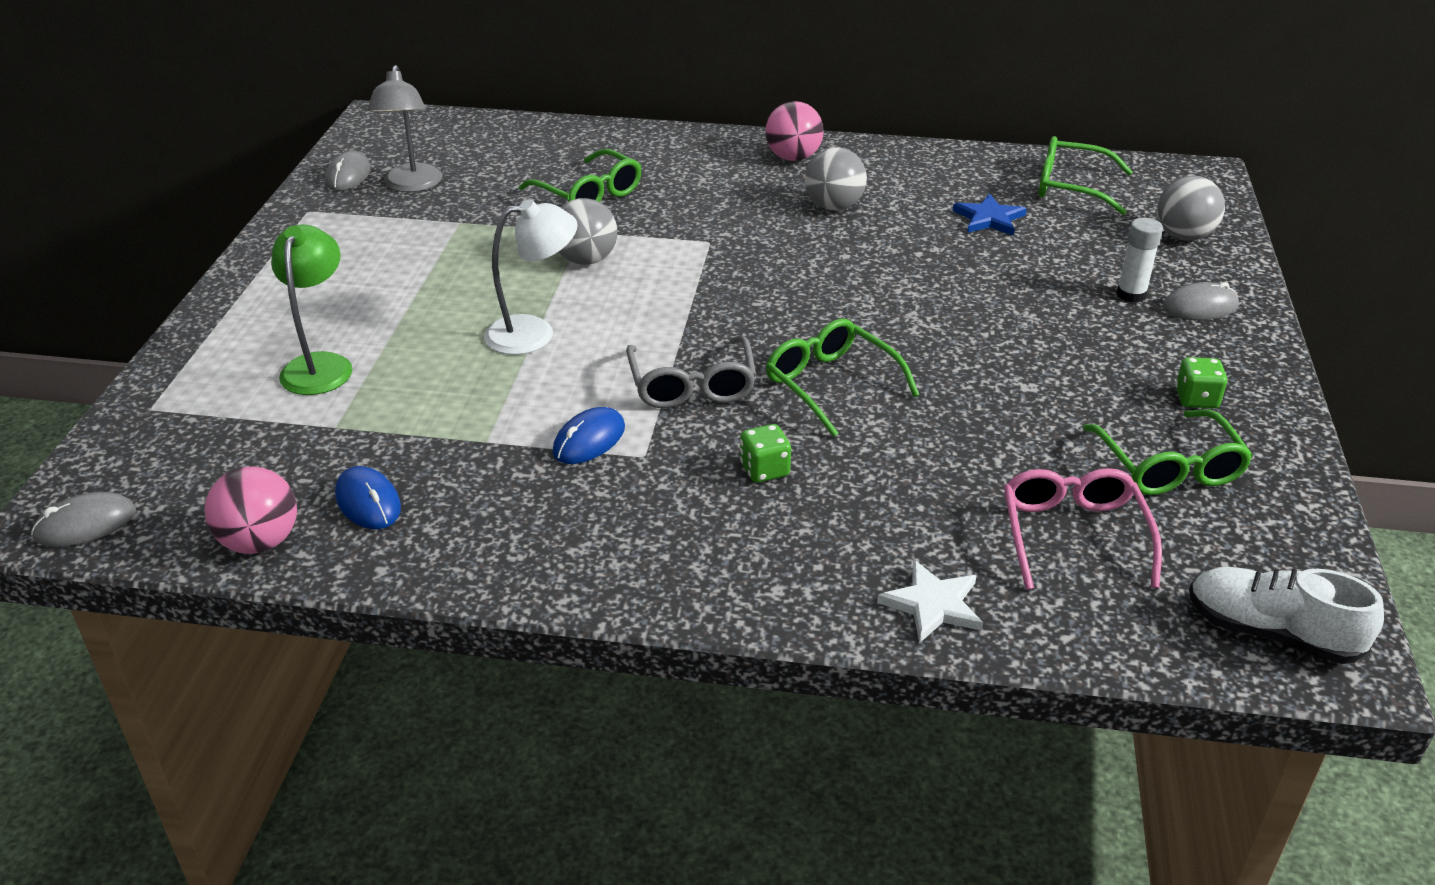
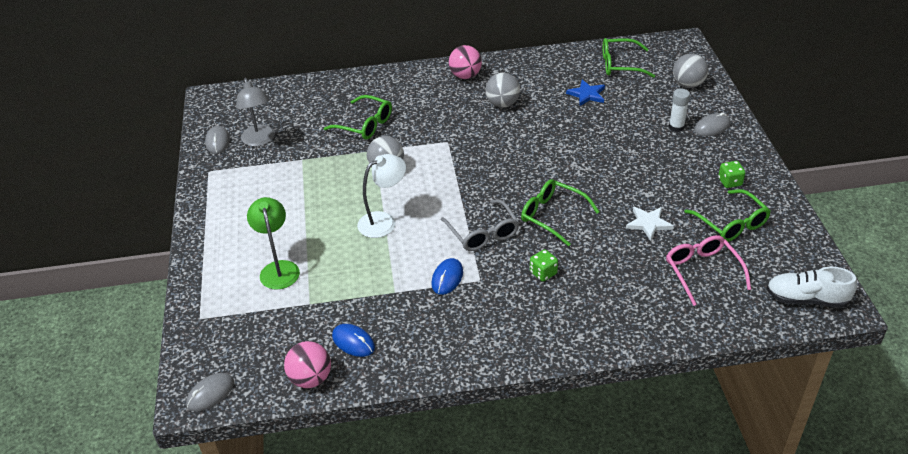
camera: 15 degrees left, 5 degrees up
(933, 605) = (654, 325): white star -> white star (648, 223)

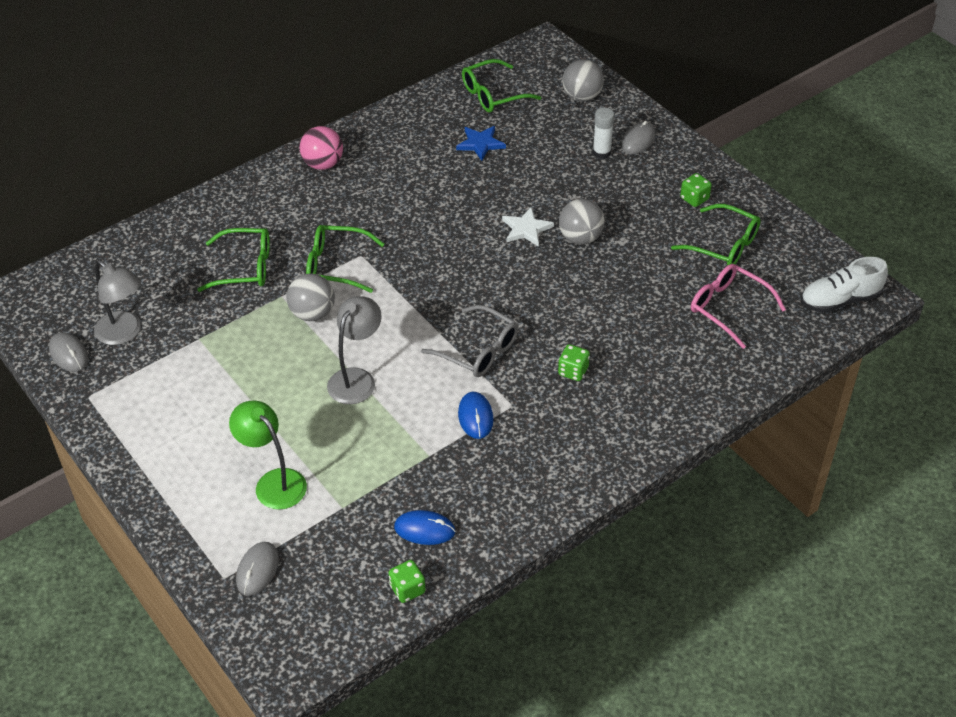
camera: 30 degrees left, 5 degrees up
(210, 393) = (306, 655): grey mouse -> grey mouse (257, 570)
(310, 378) = (407, 589): pink ball -> green dice
(384, 221) = (356, 378): white lamp -> grey lamp
(502, 104) = (392, 186): grey ball -> grey ball (580, 238)
(552, 216) = (539, 302): green glasses -> green glasses (336, 265)
(648, 223) = (643, 275): white star -> white star (526, 229)

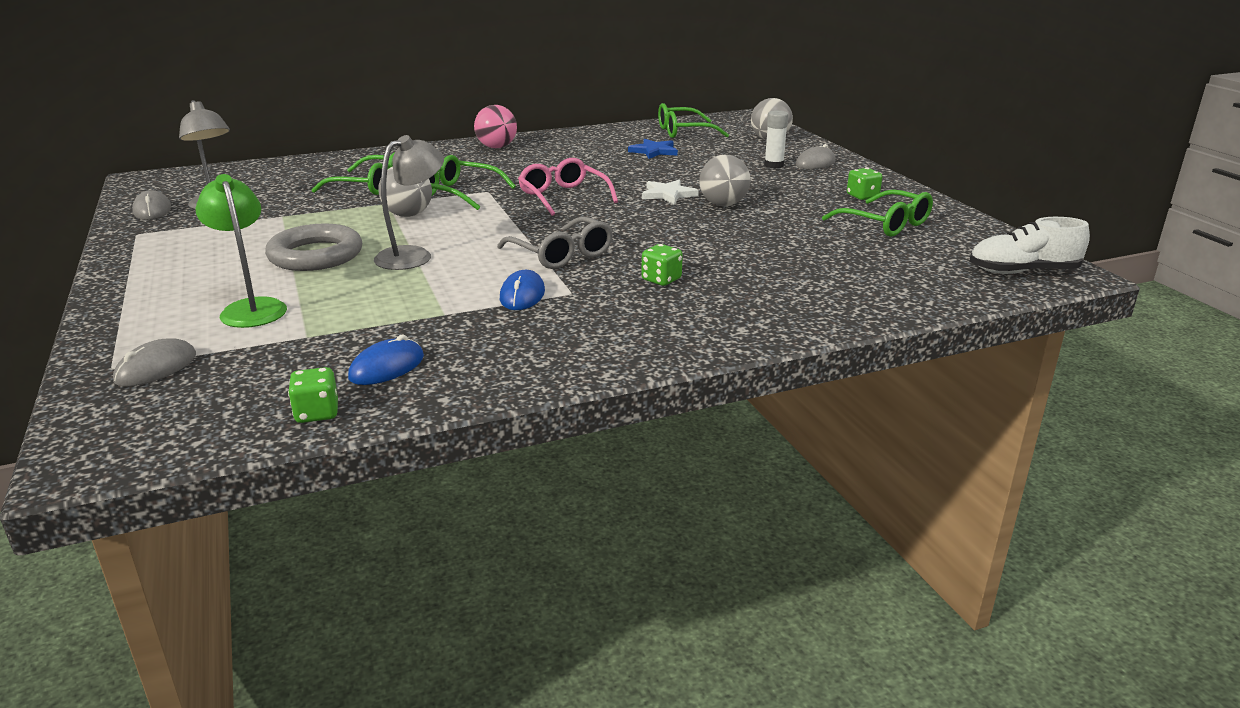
camera: 15 degrees right, 20 degrees down
(274, 396) = (315, 255): none -> grey ring
(424, 529) = (387, 367): blue mouse -> blue mouse turned 75 degrees counterclockwise
(728, 308) = (875, 261): pink glasses -> pink glasses (563, 196)

